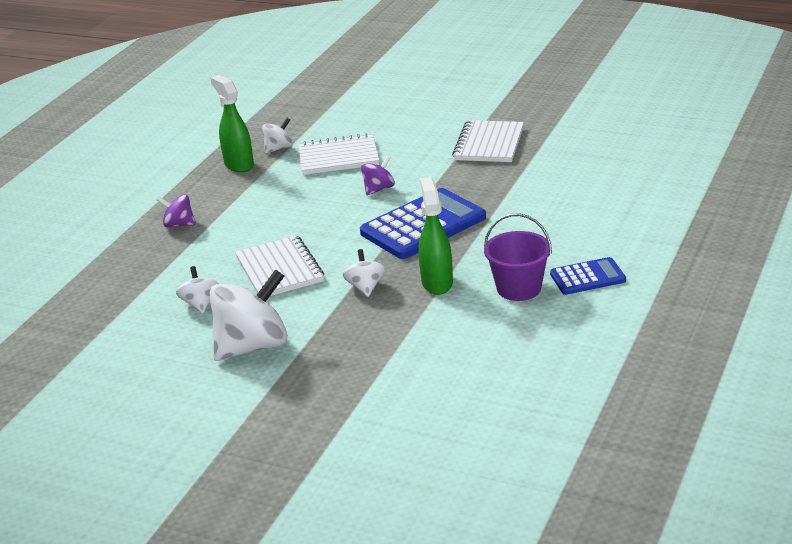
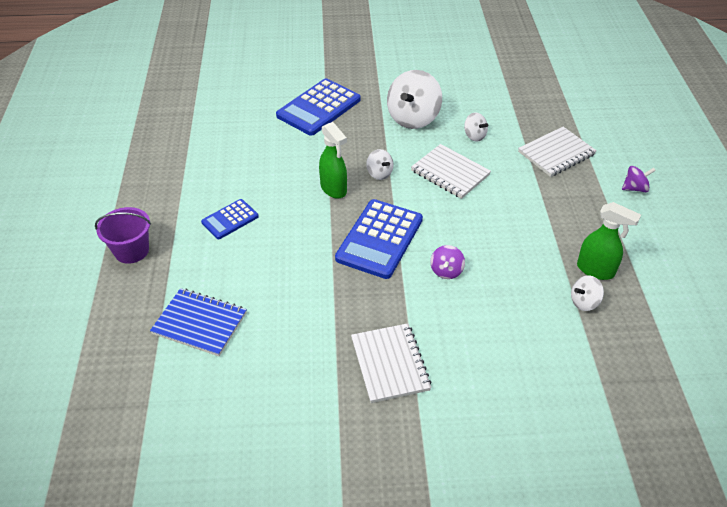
camera: 150 degrees right, 15 degrees up
(179, 224) = (565, 193): purple spinning top -> purple spinning top (635, 188)
(279, 148) = (584, 302): white spinning top -> white spinning top turned 45 degrees clockwise
(338, 157) = (517, 304): white notebook -> white notebook (556, 153)
(375, 396) = (319, 108): none -> blue calculator
(519, 288) = (274, 198): purple bucket -> purple bucket (131, 251)
(657, 197) = (200, 323): none -> blue notebook

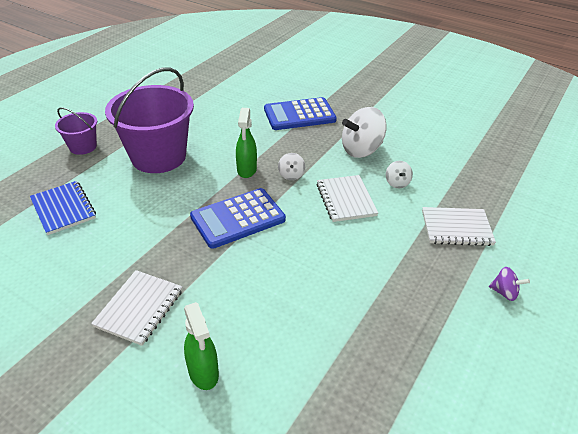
camera: 35 degrees right, 5 degrees down
(230, 219) = (158, 156): blue calculator -> purple bucket
(446, 271) = (259, 267): purple spinning top -> none
(584, 302) = (345, 358): white spinning top -> none
(595, 270) = (386, 339): green spray bottle -> green spray bottle (203, 373)

